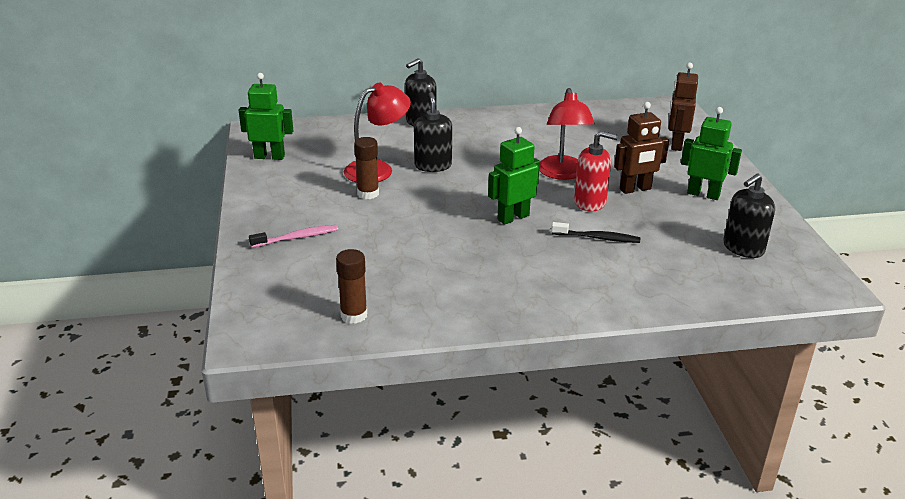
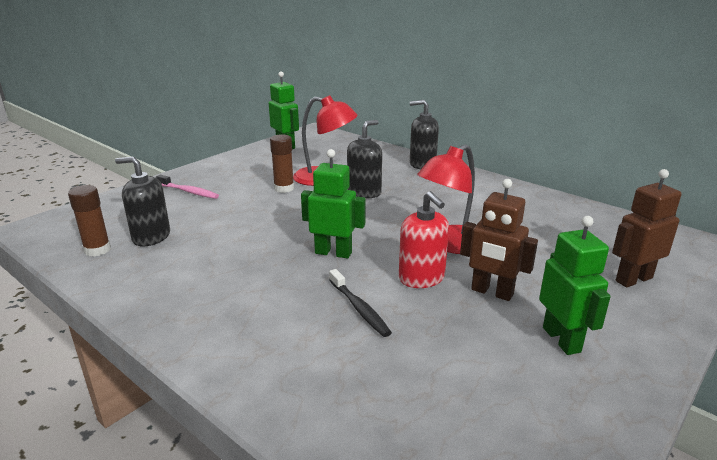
camera: 50 degrees right, 5 degrees down
(743, 248) = (488, 423): black soap dispenser -> black soap dispenser (151, 237)

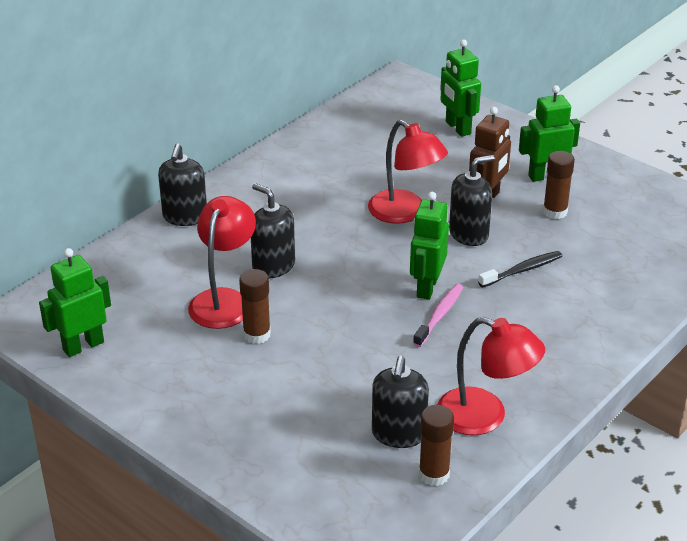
camera: 90 degrees left, 10 degrees up
(147, 275) = (485, 416): none -> red lamp
(189, 192) = (261, 426): pink toothbrush -> pink toothbrush (439, 315)
(421, 278) = (468, 234): red soap dispenser -> black soap dispenser
(481, 341) = (555, 212): none -> brown glue stick
(633, 279) = (457, 128): brown robot -> green robot

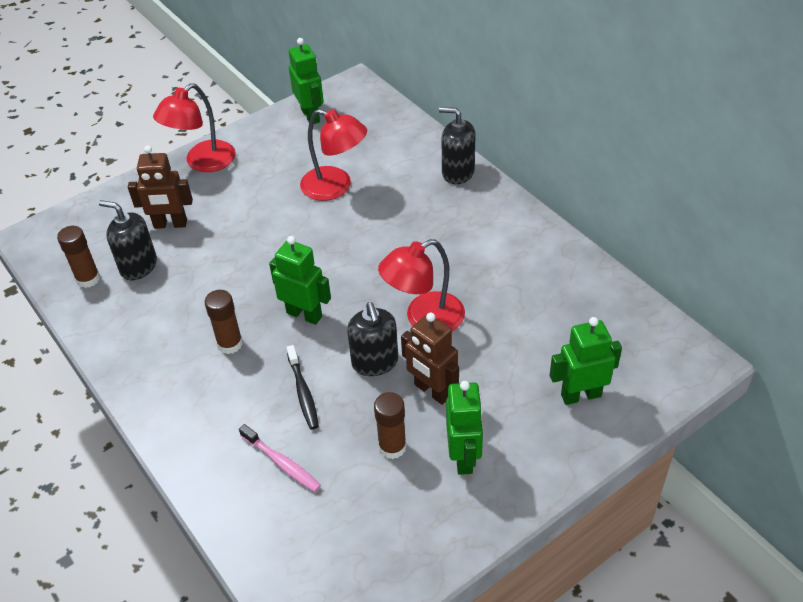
camera: 105 degrees right, 10 degrees up
(256, 334) = (285, 201): brown glue stick -> brown glue stick (230, 344)
(273, 266) = (370, 219): black soap dispenser -> none
(318, 425) = (170, 224): none -> brown robot
(439, 315) = (263, 316): pink toothbrush -> pink toothbrush (282, 463)
(485, 416) = (129, 321): red lamp -> red lamp (203, 162)

